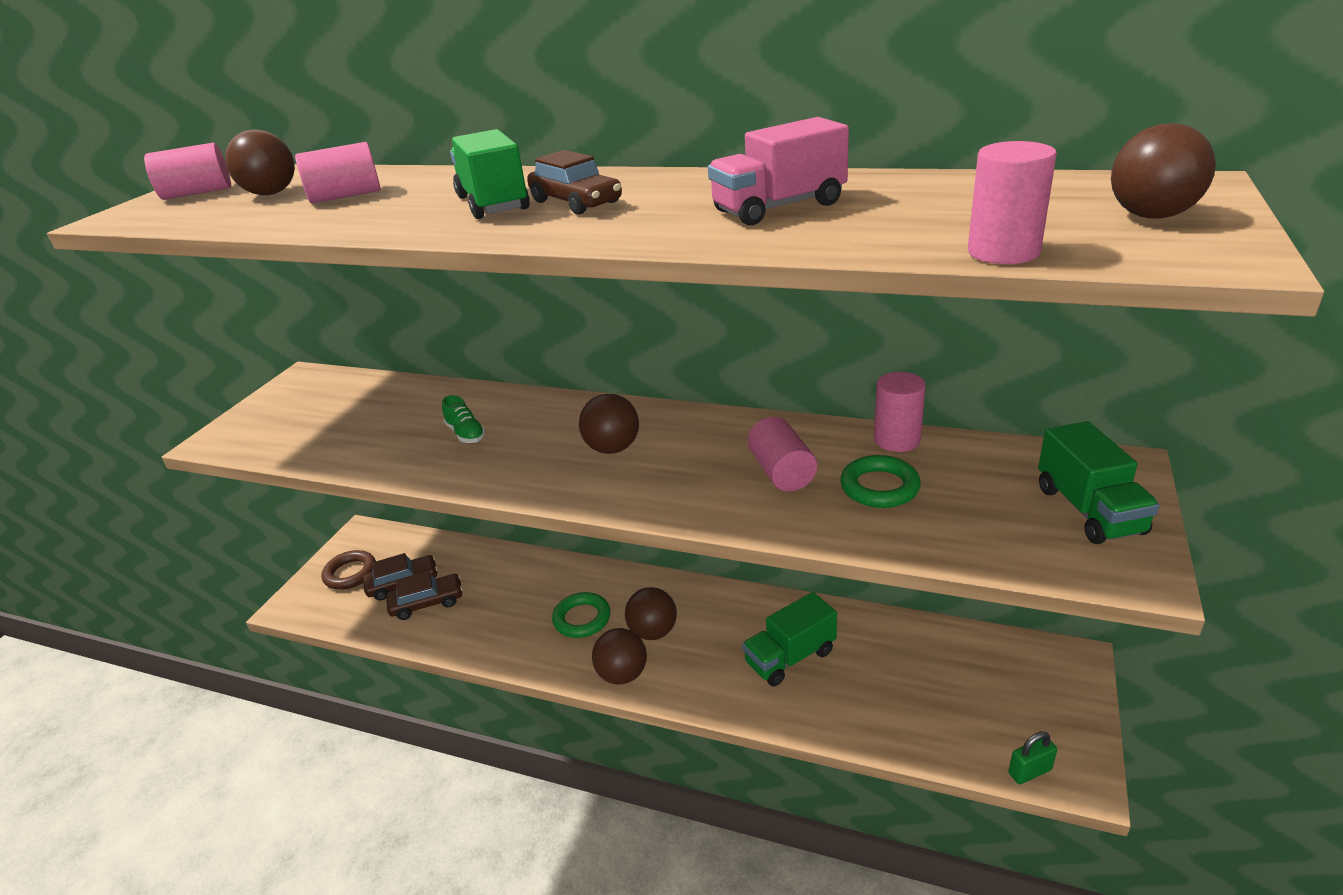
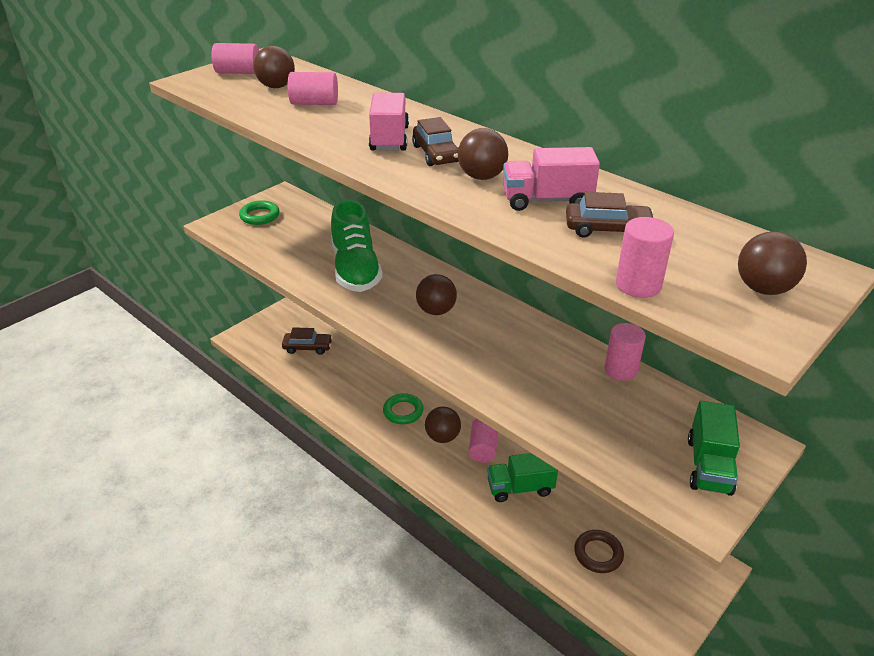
camera: 20 degrees right, 5 degrees up
(350, 573) = (280, 329): brown ring -> brown ring (598, 554)
(427, 603) = (316, 365): brown car -> brown car (607, 229)
(466, 434) = (355, 269): green shoe -> green shoe, size x2.46
(493, 203) = (389, 139): green truck -> pink truck
(622, 674) = (409, 456): brown ball -> brown ball (482, 177)
(782, 472) = (529, 365): pink cylinder -> pink cylinder (483, 448)
(879, 487) = (583, 398): green ring -> green ring (260, 216)
(1030, 771) = (630, 622): green padlock -> none

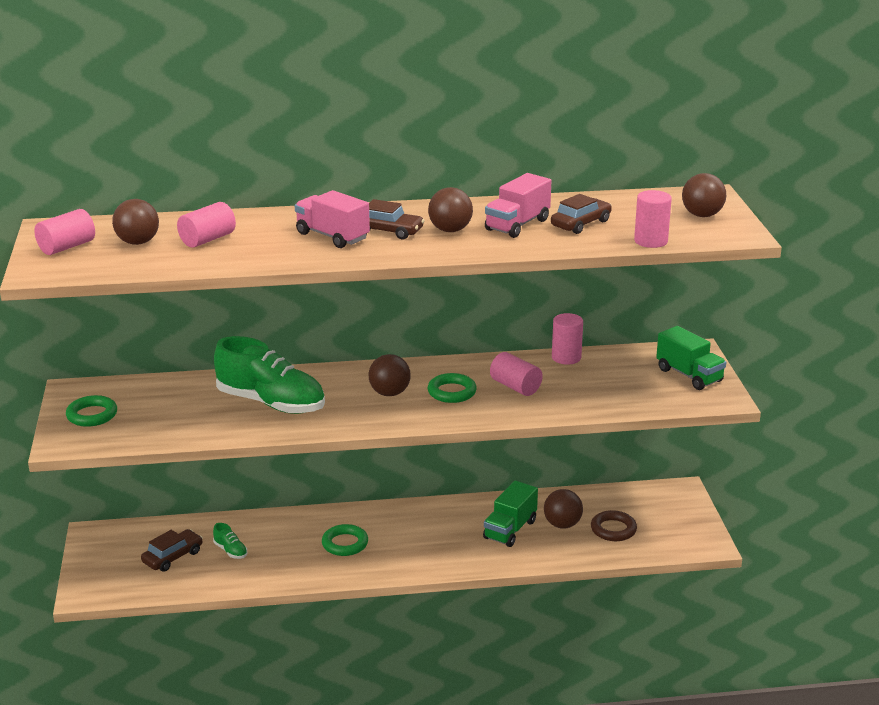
camera: 50 degrees left, 10 degrees down
(339, 366) = (230, 551): none -> green shoe
(442, 437) = (405, 538): brown ball -> brown ball (562, 524)
(478, 339) = (452, 392): none -> green ring
(483, 448) = (445, 525): pink cylinder -> pink cylinder (515, 387)

